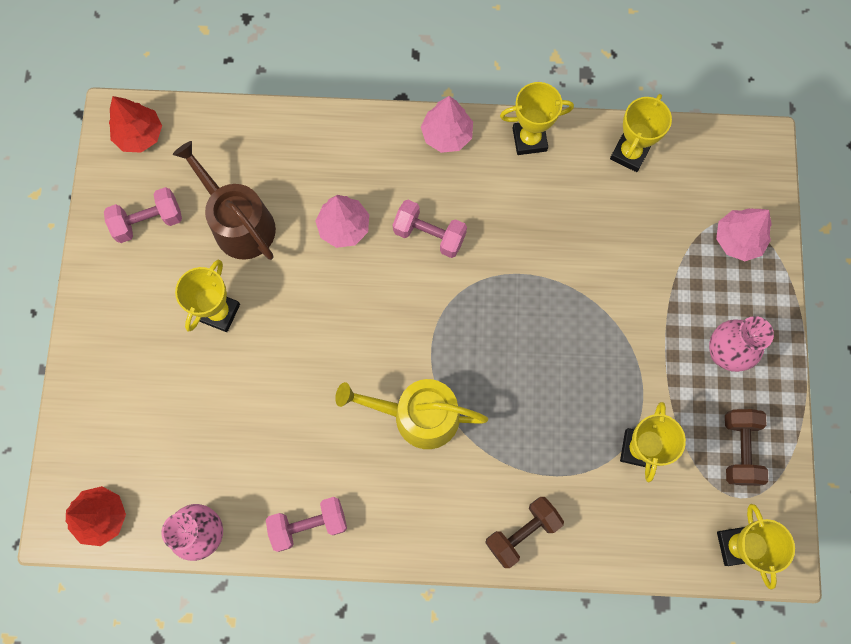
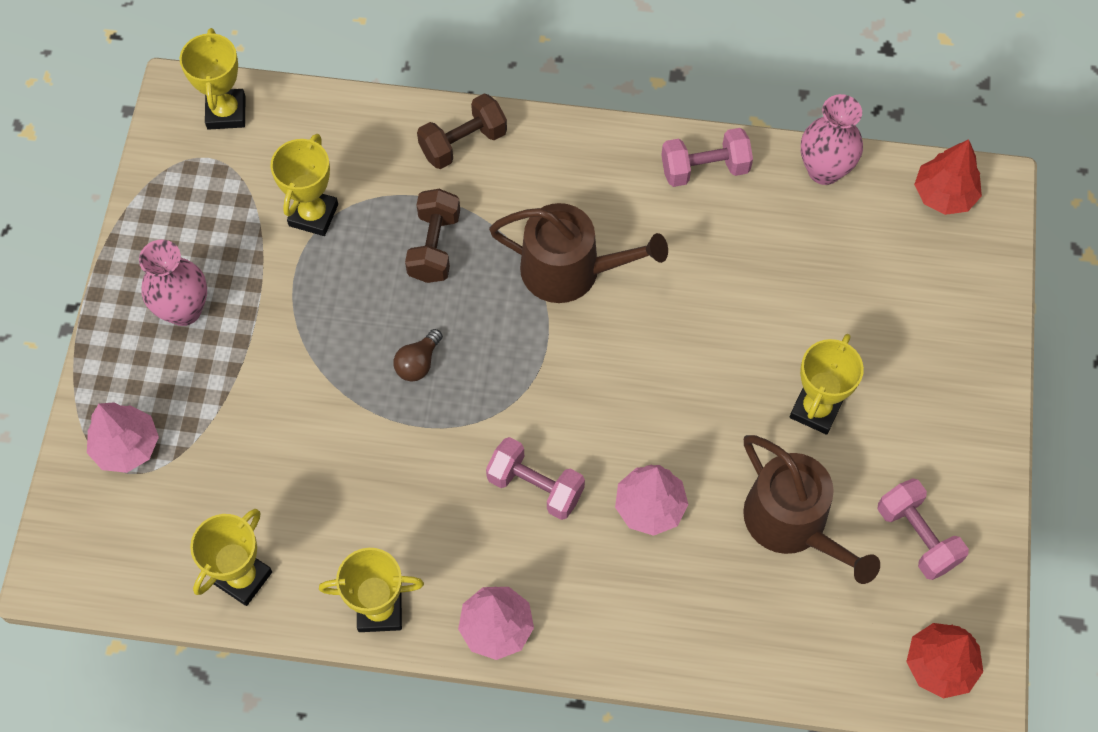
camera: 175 degrees left, 10 degrees down
(148, 221) = (917, 536): pink dumbbell -> pink dumbbell turned 75 degrees clockwise
(417, 415) = (571, 270): yellow watering can -> brown watering can
(530, 324) = (418, 363): none -> brown light bulb
(739, 449) = (195, 205): brown dumbbell -> brown dumbbell (434, 246)

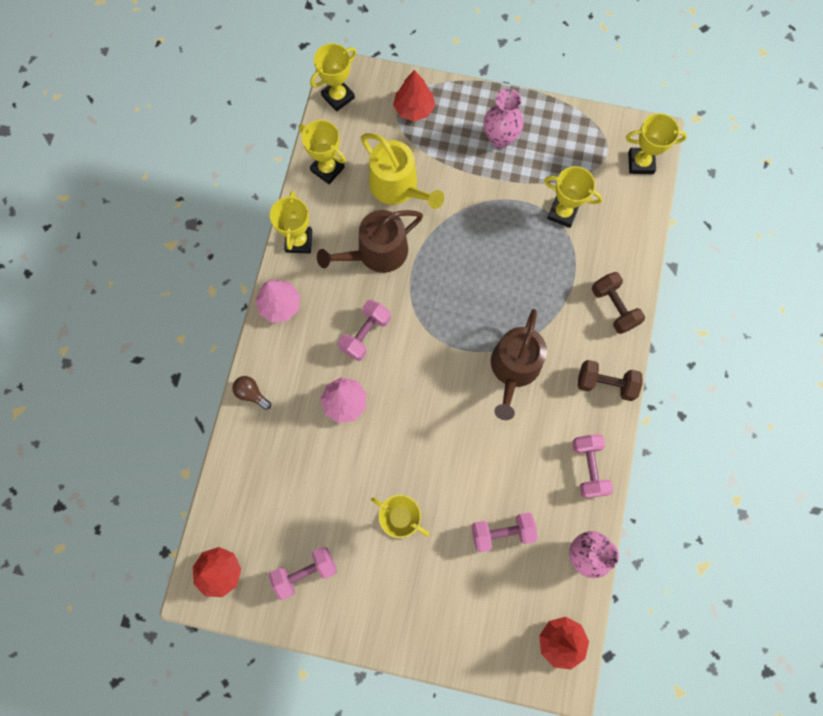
camera: 95 degrees right, 10 degrees up
(100, 575) = (338, 97): none -> yellow trophy
(126, 446) = (414, 109): pink tree -> red tree
(274, 459) = (398, 187): none -> yellow watering can
(418, 363) = (454, 270): brown light bulb -> brown light bulb (251, 393)
(434, 246) = (536, 284): brown dumbbell -> brown dumbbell (605, 383)
(793, 524) = (323, 491): brown watering can -> brown watering can (376, 253)
(813, 273) = (502, 532): none -> pink dumbbell

